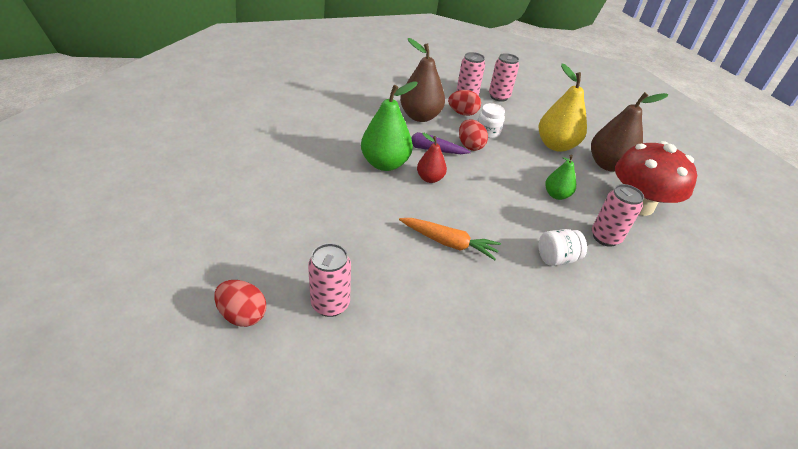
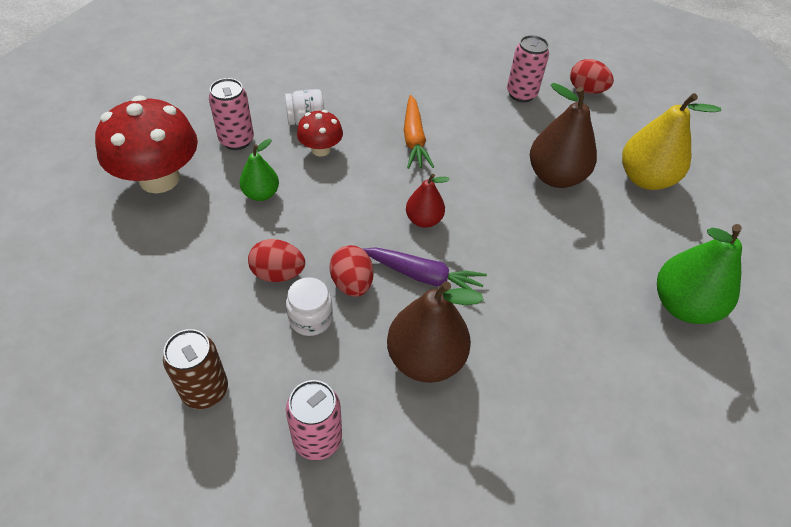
camera: 175 degrees left, 10 degrees up
(385, 164) = (484, 245): green pear -> green pear (683, 305)
(448, 243) = (414, 139): orange carrot -> orange carrot turned 120 degrees counterclockwise
(462, 113) = (342, 373): red egg -> red egg (278, 273)
(499, 97) = (243, 441): pink can -> none
(526, 110) = (205, 390): none -> brown can
(529, 231) = (321, 149): none -> red mushroom
(556, 145) = (204, 287): yellow pear -> yellow pear (645, 178)
(608, 165) = (144, 246): brown pear -> brown pear (555, 176)

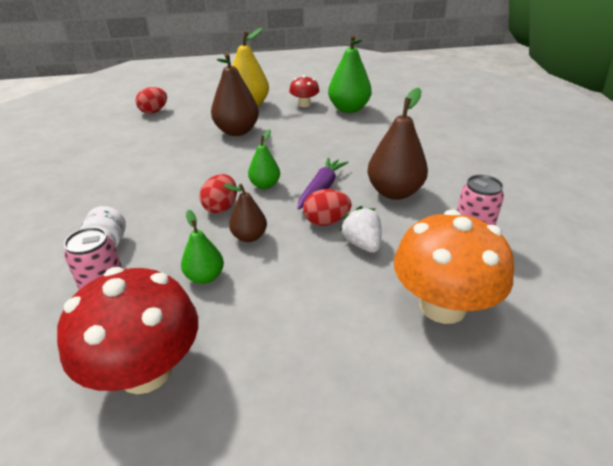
camera: 80 degrees left, 15 degrees down
(205, 390) = (442, 306): brown can -> orange mushroom
(278, 273) = (312, 263): red egg -> red egg (221, 207)
(310, 318) = (362, 244): white jar -> white strawberry
(321, 149) = (156, 236): red mushroom -> red mushroom (304, 104)
(322, 218) = (249, 237): none -> brown pear
(414, 139) = (169, 184): orange carrot -> none
(424, 220) = (265, 185): red pear -> green pear
(521, 94) = (142, 134): pink can -> none

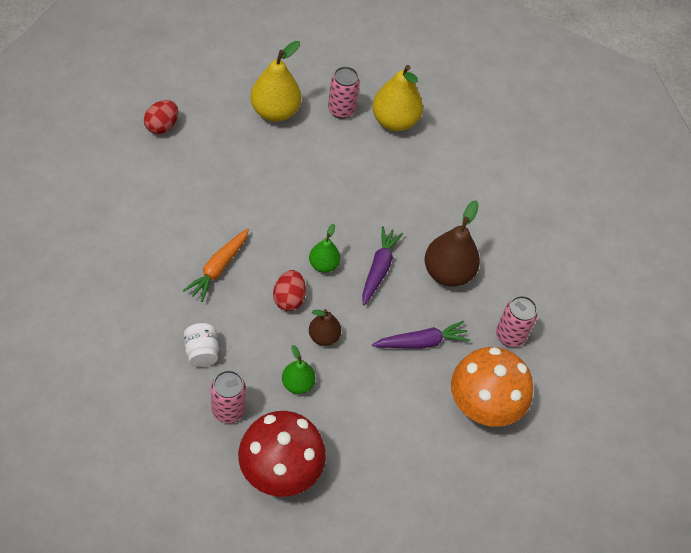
camera: 15 degrees left, 20 degrees up
(159, 186) = (218, 268): none -> orange carrot
(237, 131) = (273, 169): brown pear -> none
(304, 104) = (341, 110): red mushroom -> pink can
(326, 222) = (388, 315): red egg -> none
(348, 109) = (394, 121): green pear -> yellow pear
(362, 244) = (421, 342): white strawberry -> purple carrot

